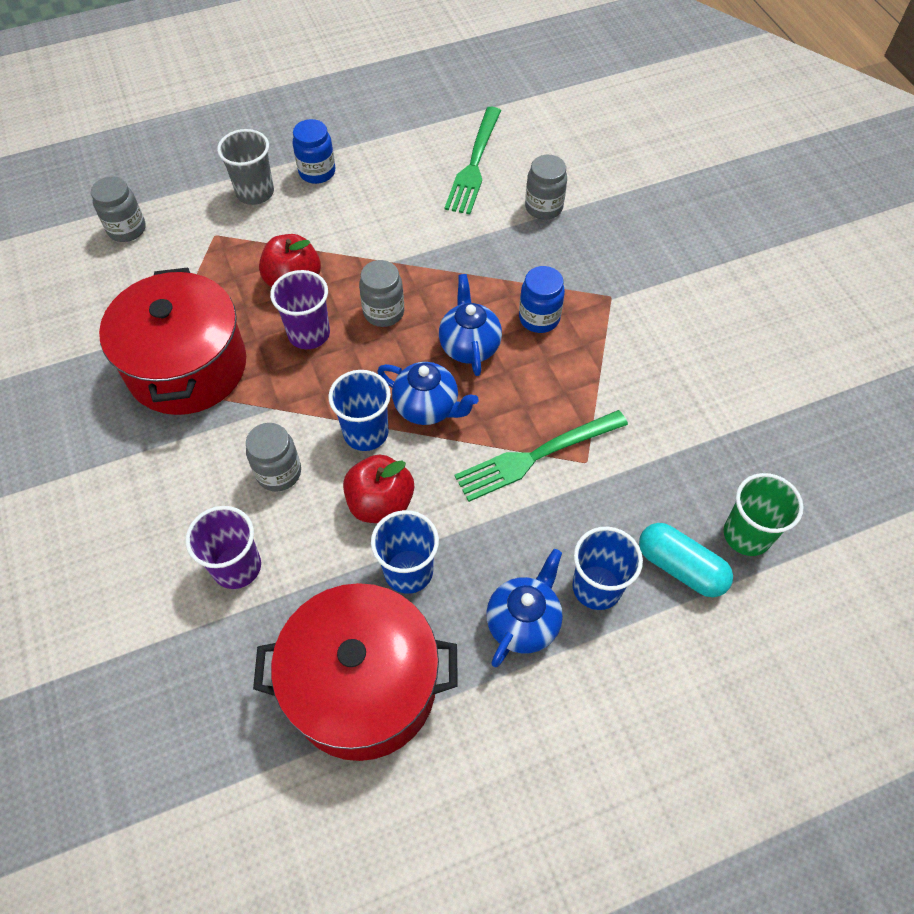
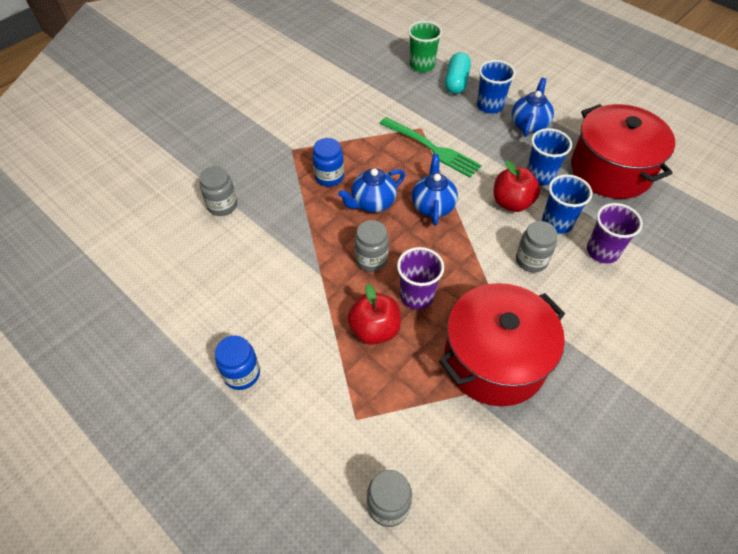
camera: 115 degrees left, 5 degrees down
(255, 192) = (289, 413): grey cup -> none
(366, 433) = (472, 229): blue cup -> blue cup (557, 222)
(474, 164) = (189, 263): green fork -> none
(523, 622) = (529, 125): blue teapot -> blue teapot turned 105 degrees clockwise

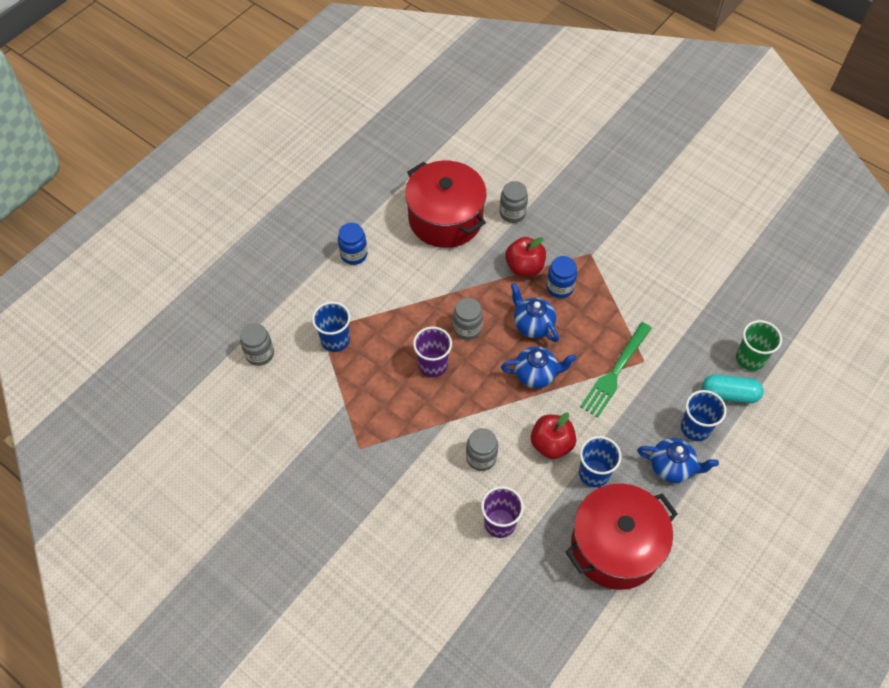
camera: 85 degrees right, 5 degrees up
(374, 330) = (397, 336): red apple -> red apple (524, 267)
(494, 360) = (375, 423): red pot -> red pot (445, 219)
(557, 222) = (531, 484): blue cup -> blue cup (335, 340)

